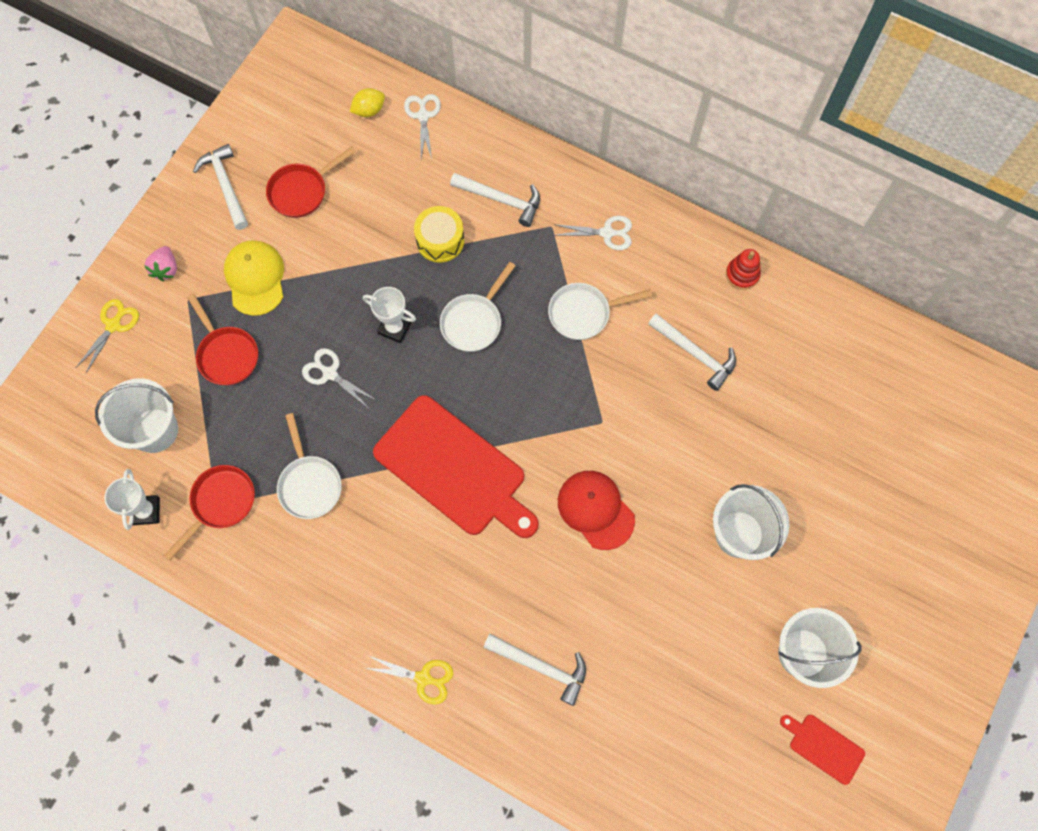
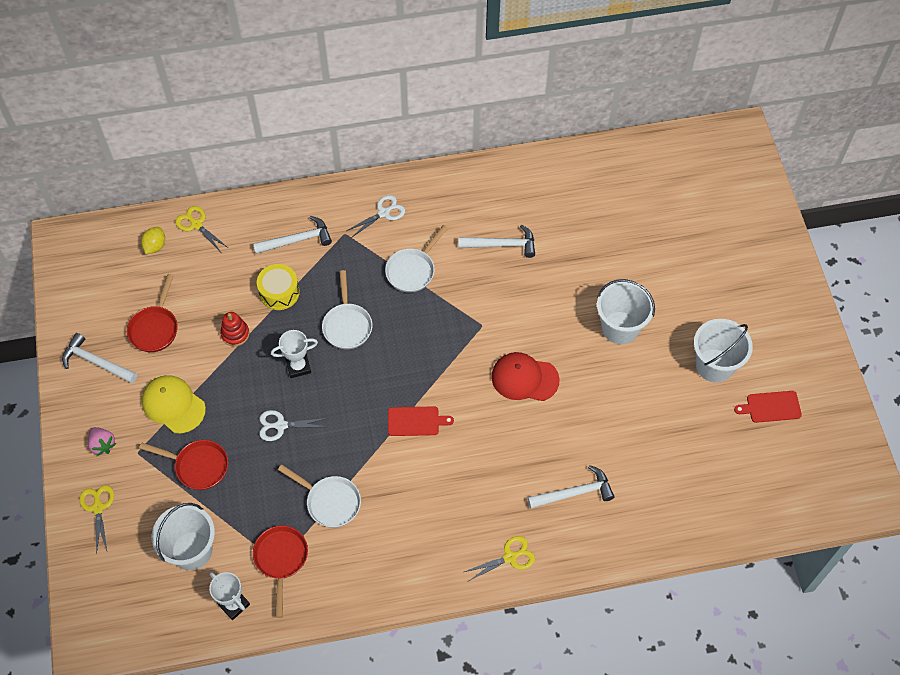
camera: 40 degrees left, 10 degrees down
(423, 116) = (196, 224): white scissors -> yellow scissors
(454, 469) = (416, 421): red cutting board -> red cutting board, size x0.45
(742, 274) = (488, 179): red stacking toy -> red stacking toy (235, 334)

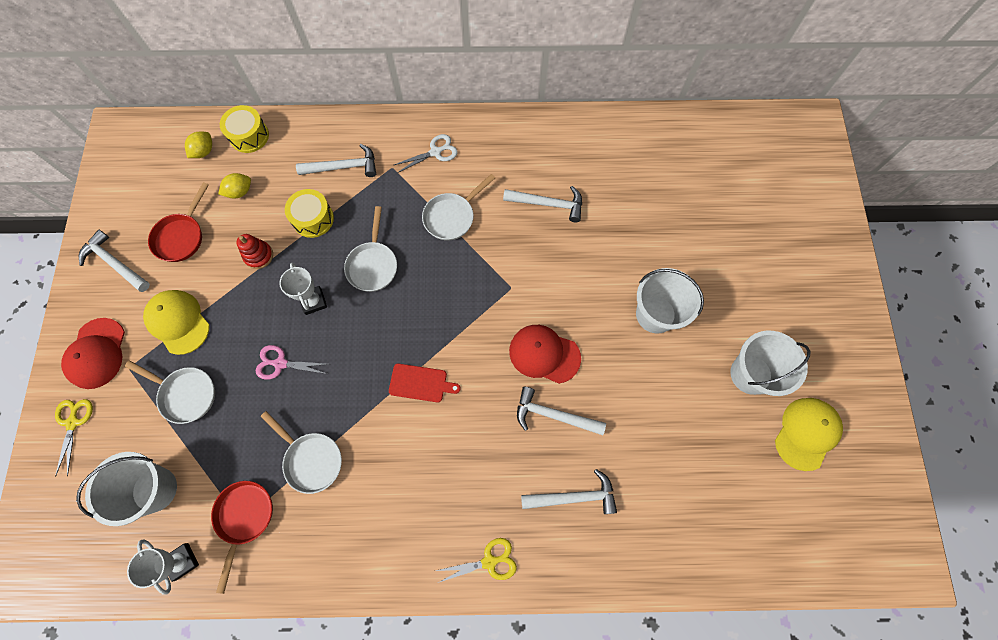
camera: 10 degrees right, 10 degrees up
(103, 445) = (97, 353): pink strawberry -> red cap
(196, 224) = (249, 136): yellow scissors -> yellow drum
(198, 466) = (185, 394): red pan -> white pan
(201, 278) = (240, 192): none -> yellow lemon
(281, 425) = (280, 363): white scissors -> pink scissors
(298, 366) = (313, 301): white trophy -> white trophy turned 75 degrees clockwise
(543, 428) = (553, 415): none -> white hammer
(771, 407) = (806, 433): red cutting board -> yellow cap

